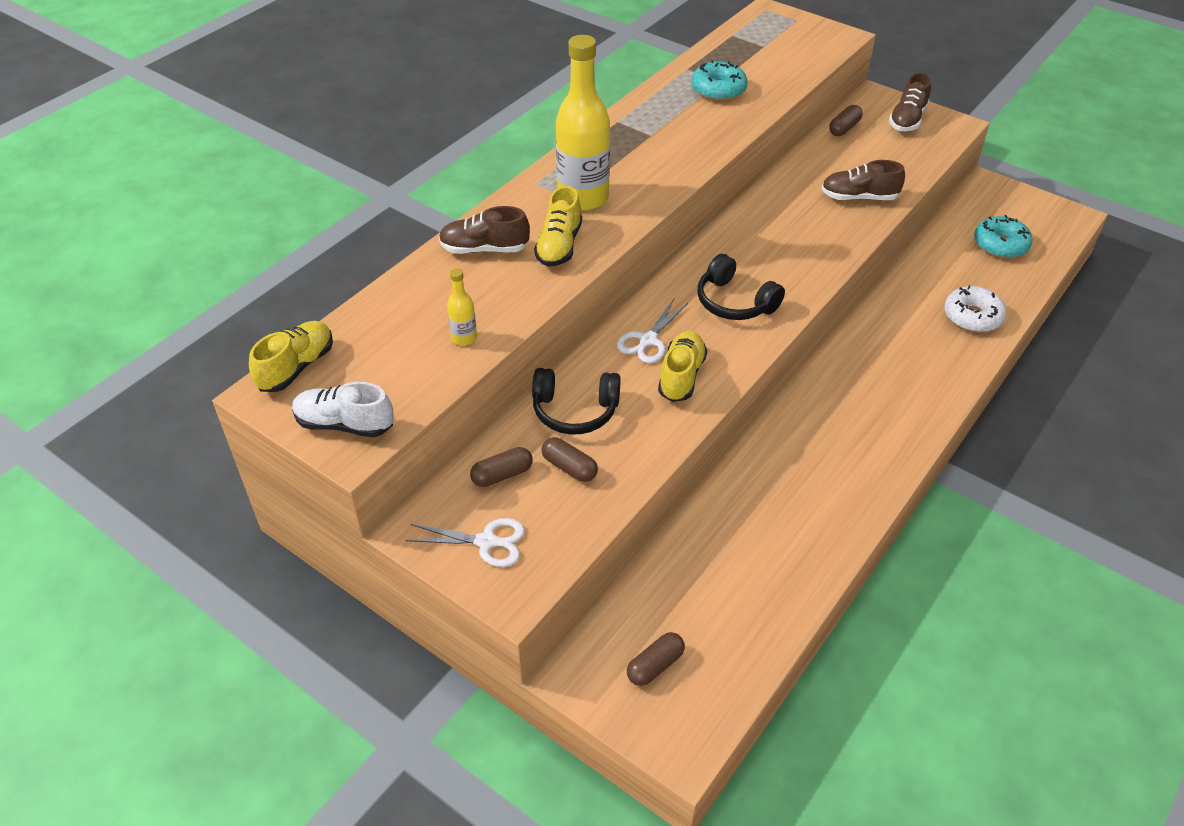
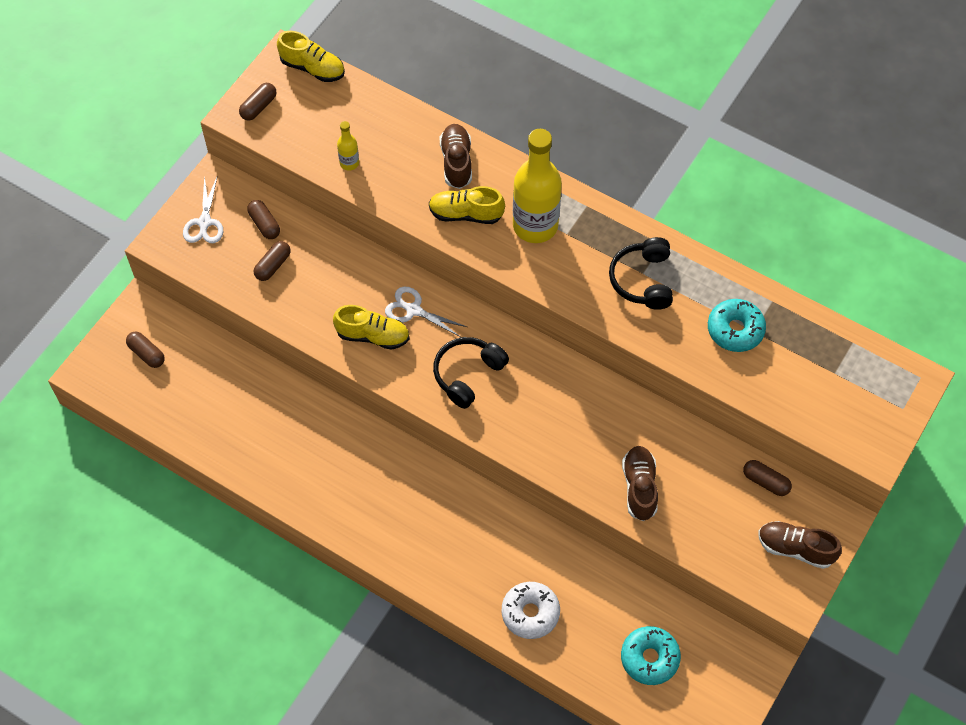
camera: 85 degrees right, 15 degrees up
(344, 424) = (258, 107): white shoe -> brown capsule
(575, 410) = (330, 264): black headphones -> black headphones (643, 280)

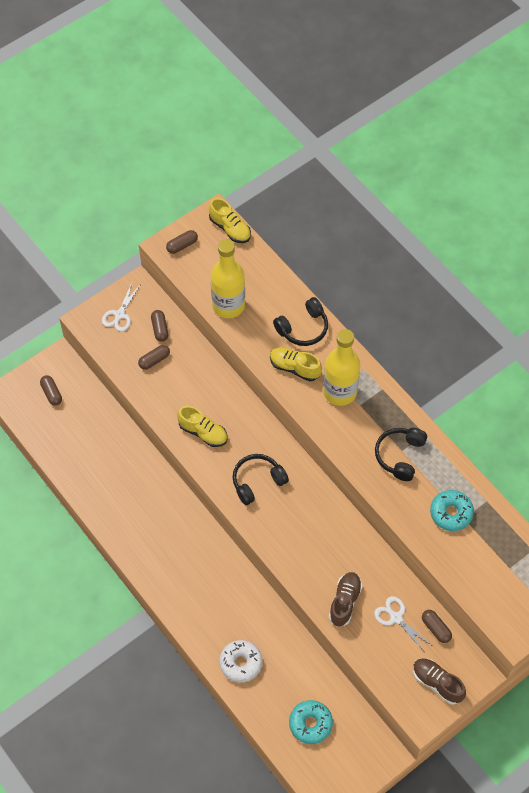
camera: 20 degrees right, 0 degrees up
(349, 163) = (228, 305): yellow bottle -> yellow bottle, size x2.27
(413, 310) = (238, 423): white scissors -> white scissors (396, 617)
(456, 162) = (303, 328): brown shoe -> black headphones

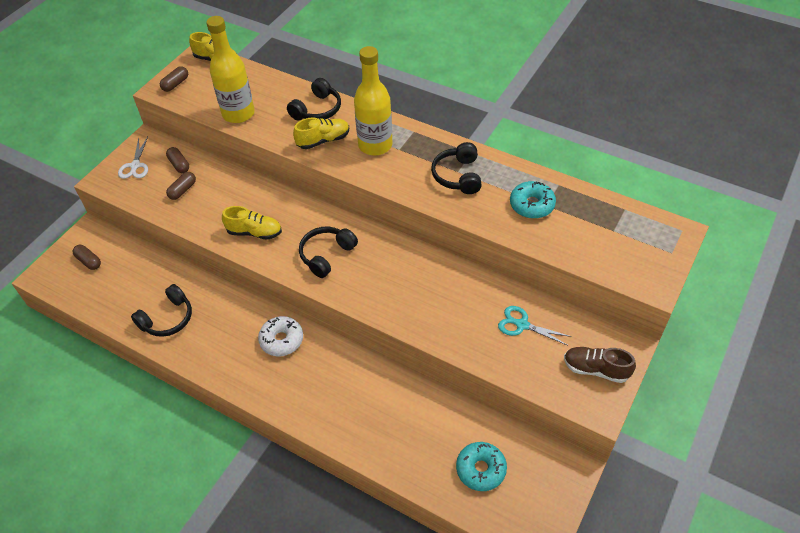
camera: 20 degrees left, 10 degrees down
(103, 481) = (167, 318): none -> black headphones
(241, 663) = (380, 437): white donut -> white donut (281, 340)
(294, 368) = (323, 140): yellow shoe -> yellow shoe turned 150 degrees clockwise
(344, 602) = (464, 329): brown shoe -> none
(396, 617) = (522, 325): white scissors -> turquoise scissors
(436, 628) = (566, 320): brown capsule -> none

